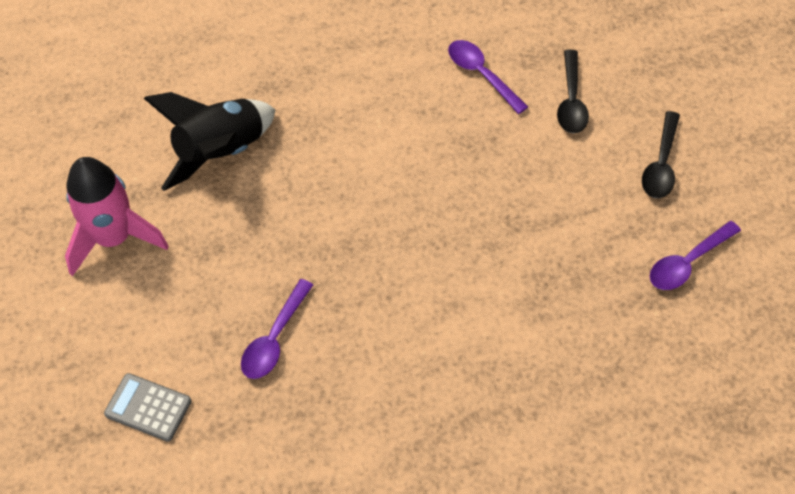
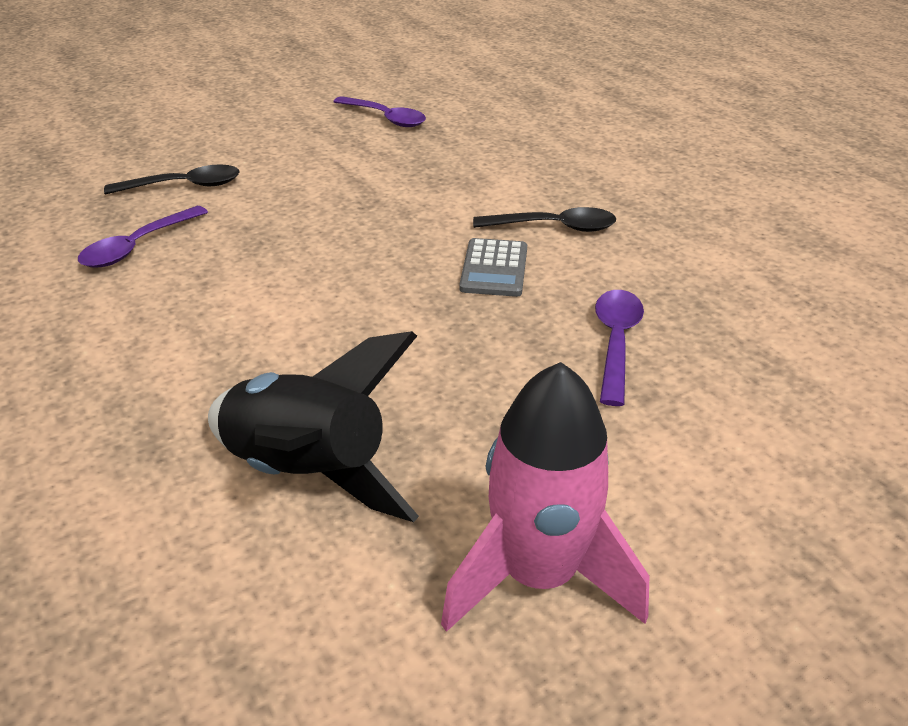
camera: 105 degrees left, 20 degrees down
(148, 407) = (800, 438): grey calculator -> grey calculator (494, 269)
(275, 338) = (615, 342): purple spoon -> purple spoon turned 90 degrees counterclockwise
(661, 164) = (270, 135): black spoon -> black spoon (554, 227)

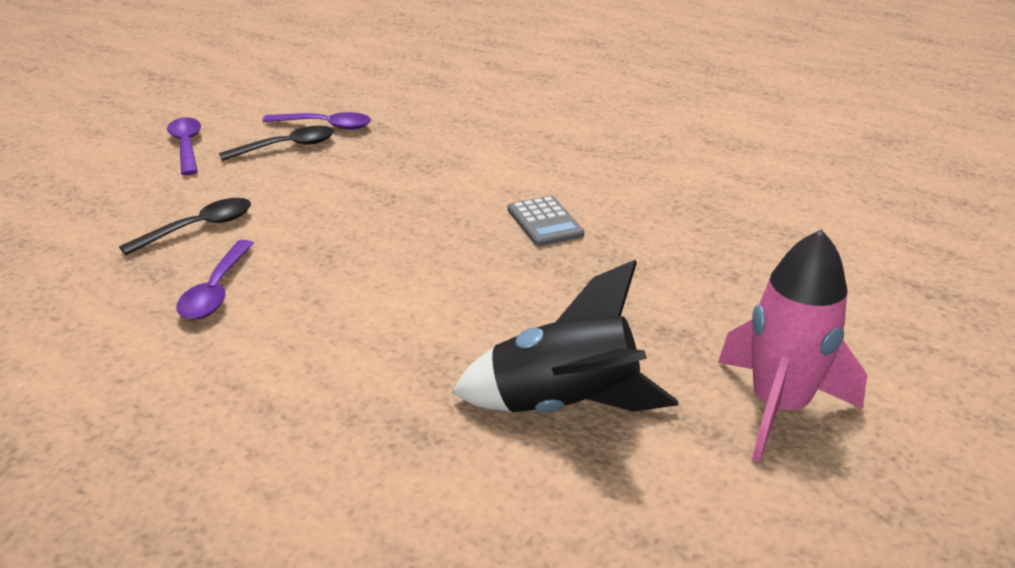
camera: 30 degrees left, 5 degrees down
(554, 227) = (557, 180): black spoon -> black spoon (287, 147)
(615, 342) = (680, 248): purple spoon -> purple spoon (186, 146)

